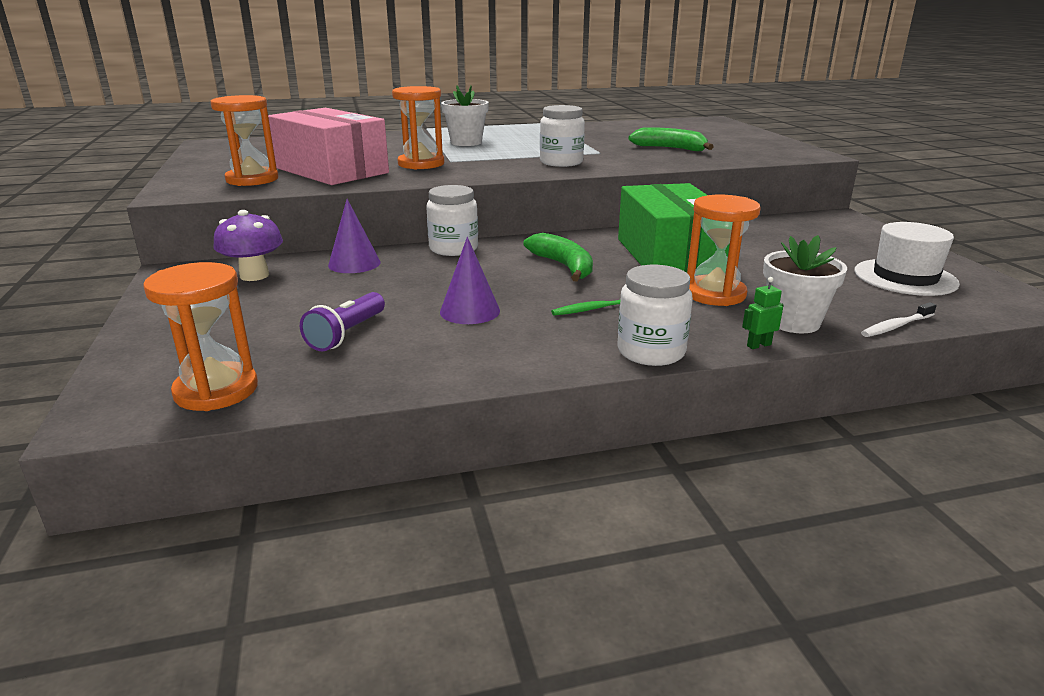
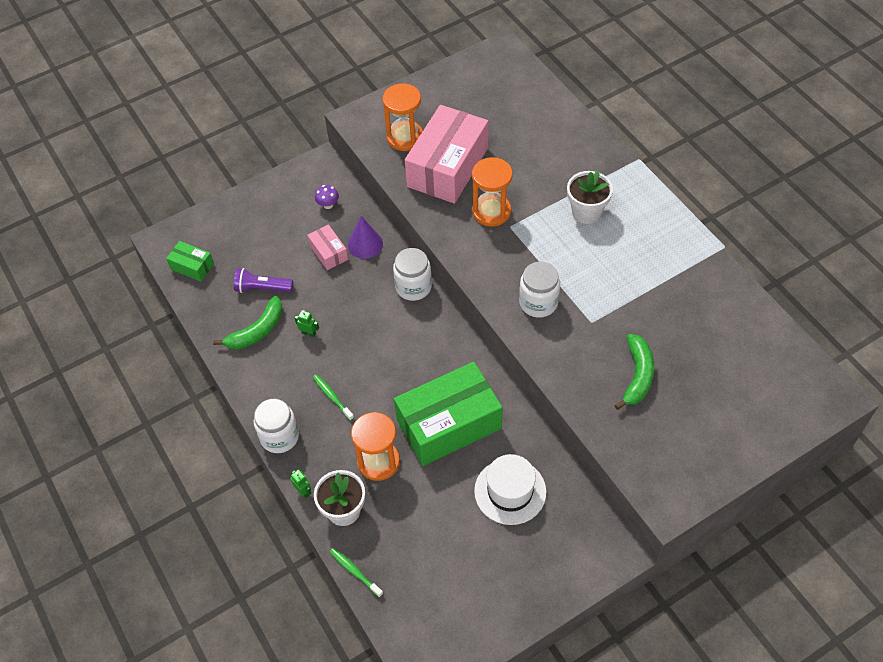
camera: 75 degrees right, 30 degrees up
(216, 390) = (192, 266): orange hourglass -> green box
(254, 275) = (328, 205): purple mushroom -> purple mushroom, size x0.58
(340, 284) = (329, 253): none -> pink box
(470, 311) = (309, 333): purple cone -> green robot
(563, 266) = (401, 362): green banana -> green banana (257, 331)
(896, 326) = (355, 572): white toothbrush -> green toothbrush
(905, 277) = (455, 589): white hat -> white hat (510, 491)

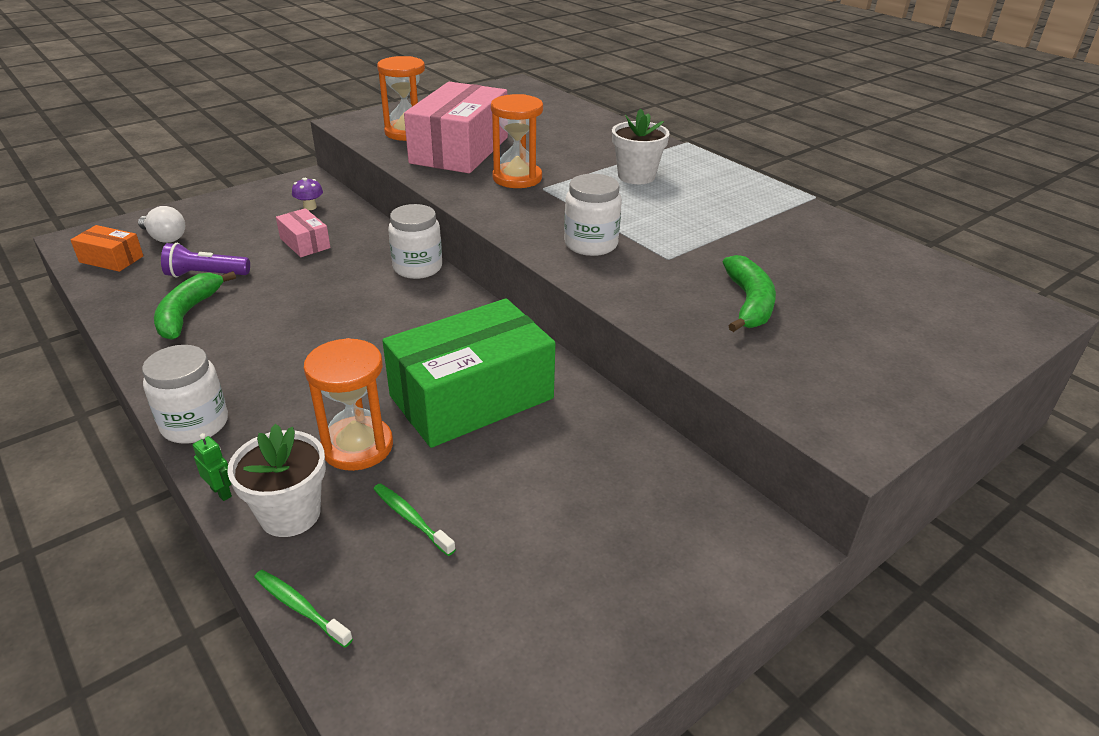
camera: 10 degrees left, 20 degrees down
(192, 266) = (111, 259): green box -> orange box
(225, 241) = (165, 238): none -> white light bulb
(257, 331) = (188, 313): green banana -> green banana turned 150 degrees clockwise
(309, 333) = (265, 313): green robot -> none
(332, 397) = (290, 375): green toothbrush -> green toothbrush (411, 519)
(365, 244) = (354, 235): purple cone -> none
(510, 491) = (577, 472): white hat -> none

